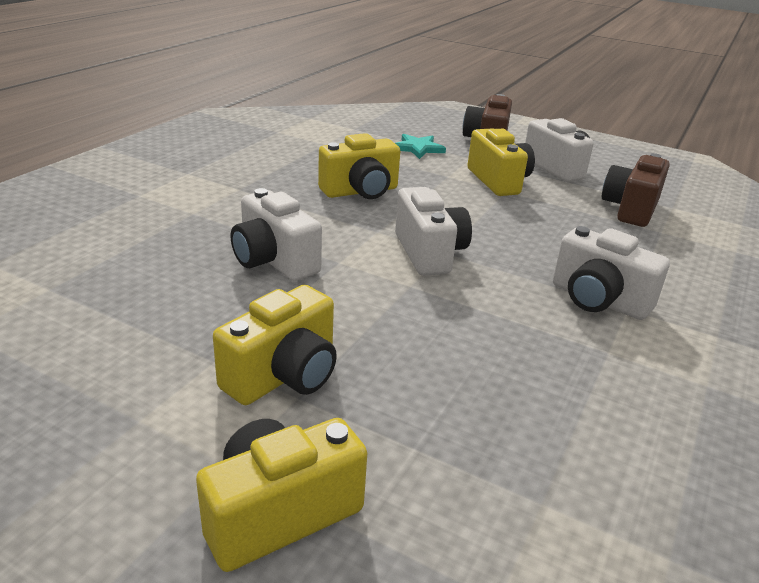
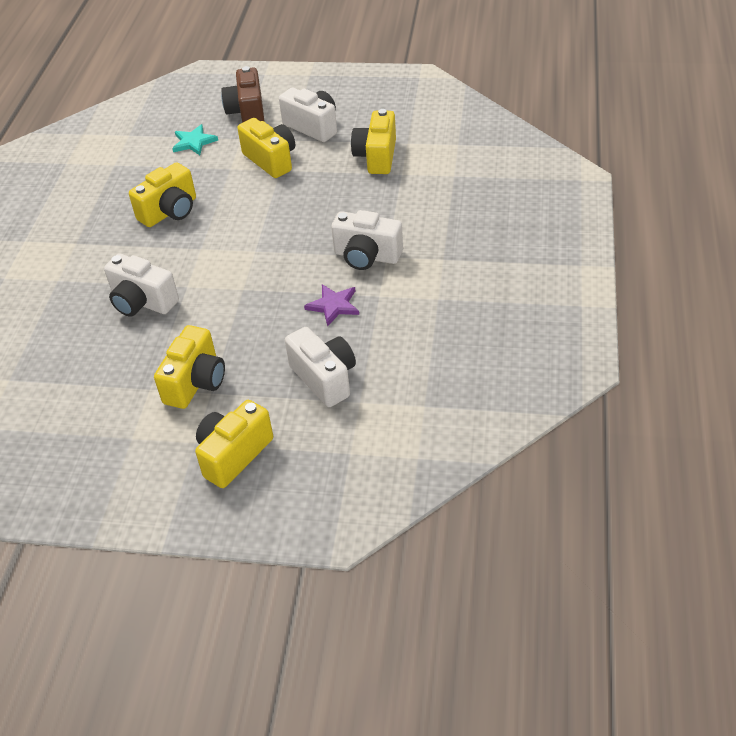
camera: 15 degrees left, 15 degrees up
(429, 253) = (244, 255): white camera -> white camera (324, 378)
(534, 343) = (333, 306): none -> purple star
(630, 209) = (376, 157): brown camera -> yellow camera

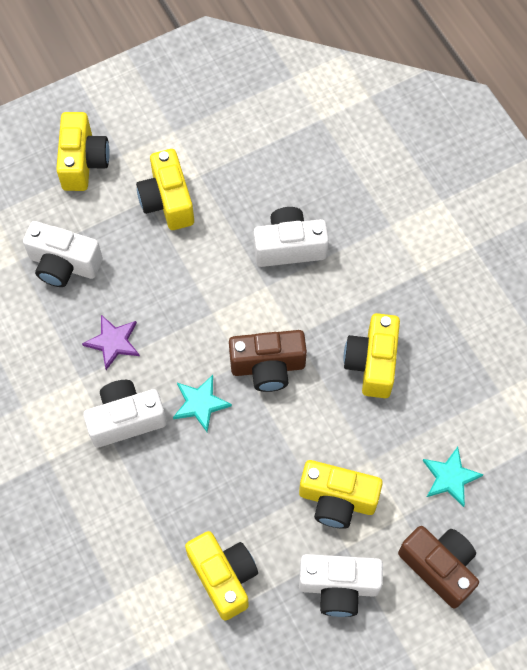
camera: 140 degrees right, 20 degrees up
(239, 240) = (268, 367): none -> brown camera
(306, 241) = (200, 403): none -> turquoise star

